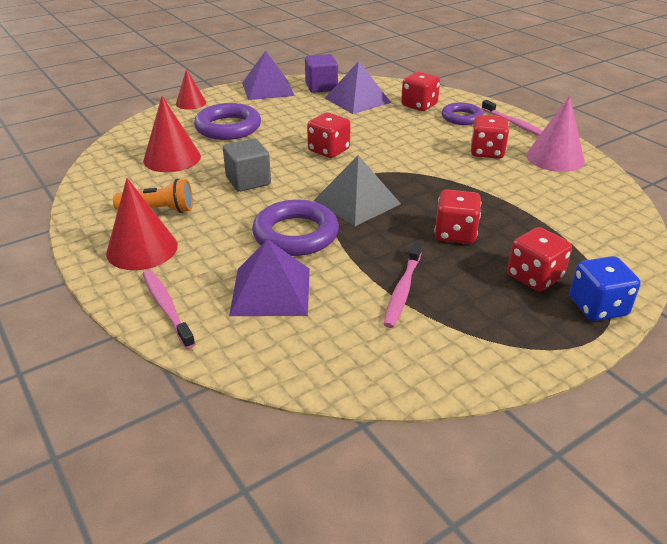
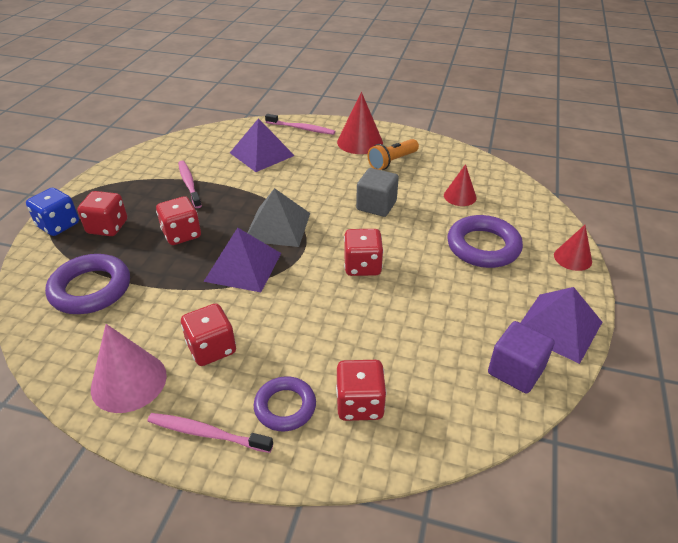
camera: 140 degrees right, 5 degrees up
(172, 158) = (460, 196): red cone -> red cone, size x0.62
(295, 234) = (289, 186): purple ring -> purple ring (91, 289)
(357, 100) = (440, 367): purple pyramid -> purple pyramid (243, 267)

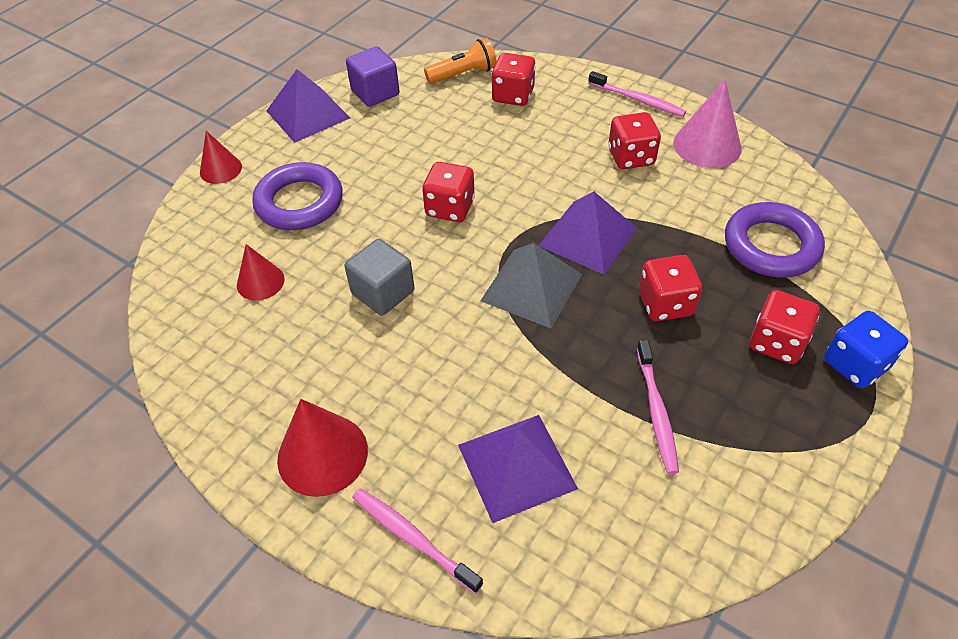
camera: 160 degrees left, 10 degrees up
(285, 407) = (573, 104): purple ring -> none
(392, 162) = (302, 381): orange flashlight -> orange flashlight (463, 74)

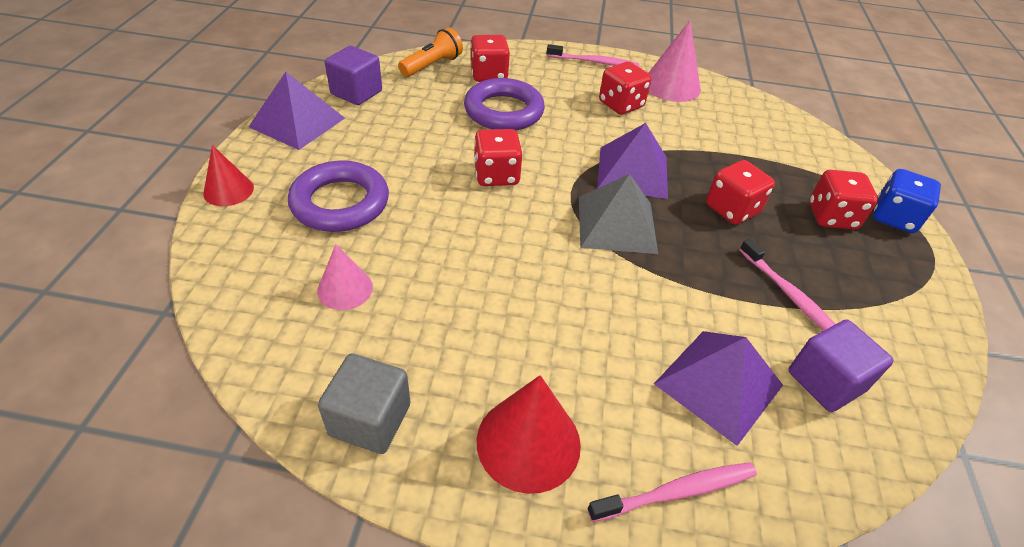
camera: 30 degrees left, 5 degrees down
(260, 282) = (345, 289): red cone -> pink cone
(383, 292) = (483, 264): grey cube -> grey cube (370, 420)
(412, 538) = (677, 492): pink toothbrush -> pink toothbrush turned 150 degrees clockwise
(623, 501) = (825, 381): none -> purple cube
(771, 246) = (772, 147): purple ring -> purple ring (504, 111)

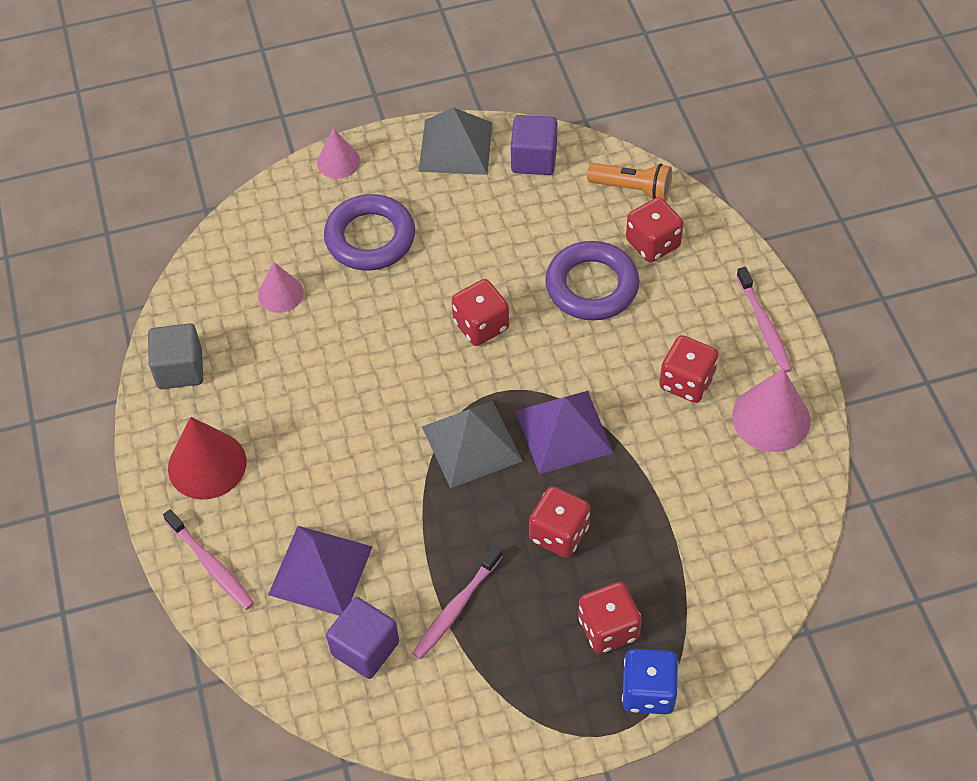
camera: 70 degrees right, 10 degrees up
(228, 190) = (338, 162): red cone -> pink cone
(297, 122) = (455, 146): purple pyramid -> grey pyramid

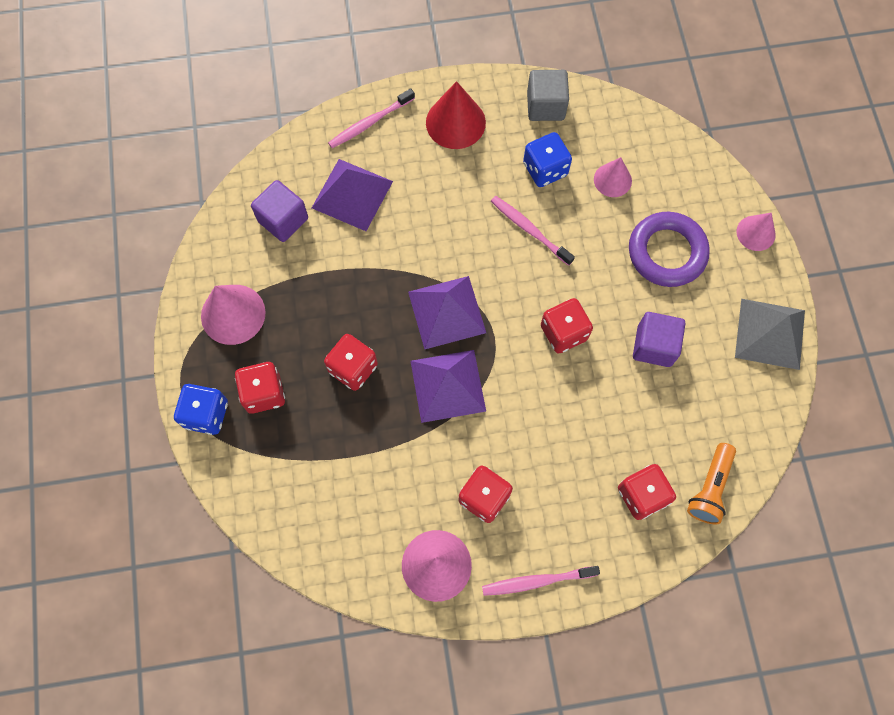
camera: 95 degrees right, 15 degrees up
(270, 362) = (545, 169): none -> blue dice
(456, 608) = (303, 285): pink toothbrush -> pink toothbrush (529, 230)
(471, 443) = (447, 312): grey pyramid -> purple pyramid
(508, 686) = (233, 314): none -> pink cone
(534, 159) = (751, 401): purple cube -> purple cube (654, 346)
(592, 286) = (597, 432): purple ring -> none

